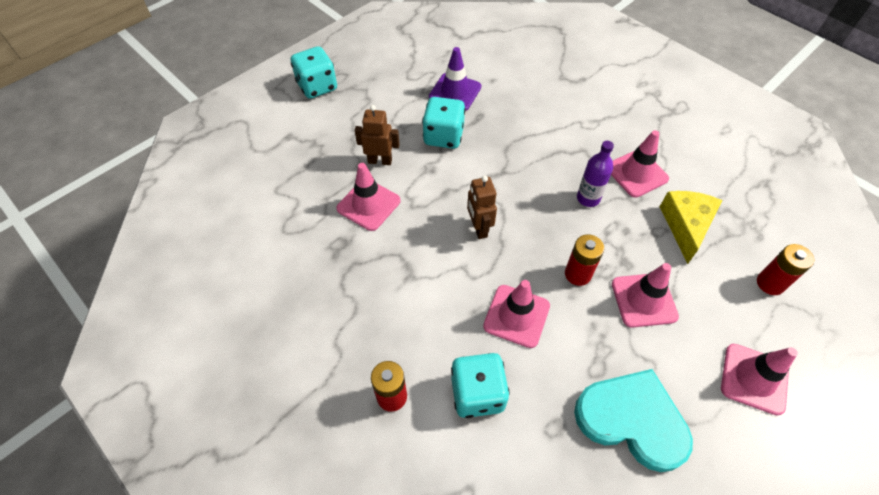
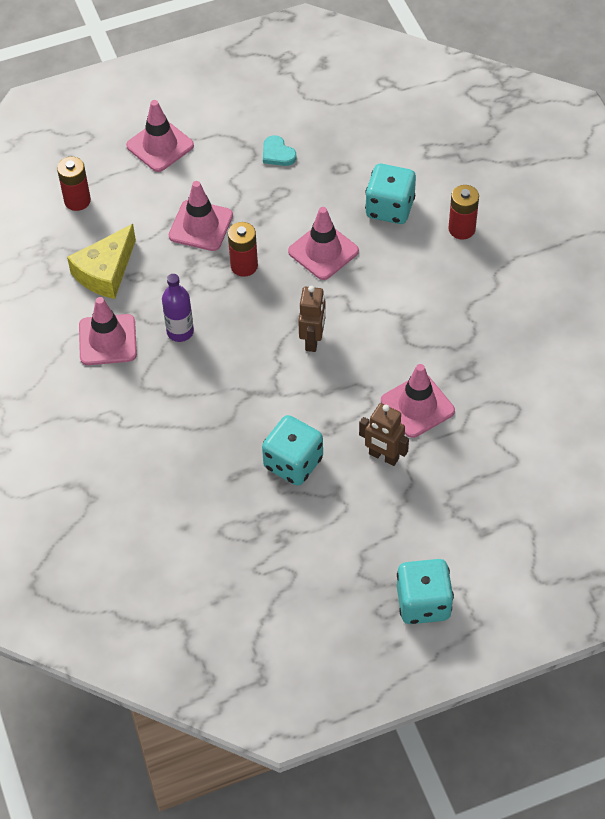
camera: 155 degrees left, 0 degrees up
(455, 92) = (244, 525): purple traffic cone -> none
(632, 420) = (277, 153): turquoise heart -> turquoise heart, size x0.42

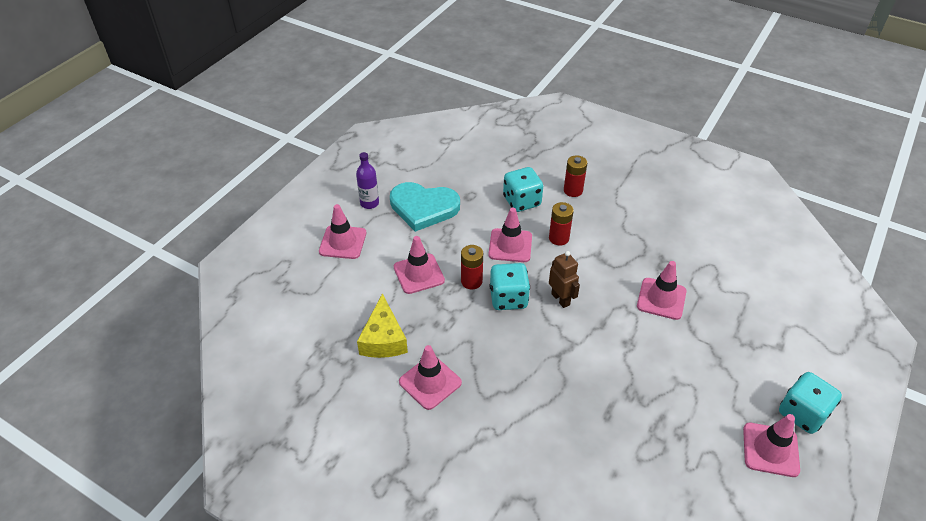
camera: 40 degrees left, 10 degrees down
(77, 201) = (318, 305): red battery -> red battery (559, 238)
(180, 332) = (473, 346): purple bottle -> purple bottle (369, 203)
(277, 153) = (423, 207): turquoise heart -> turquoise heart, size x2.38
(293, 463) = (632, 381): turquoise dice -> turquoise dice (508, 298)
(350, 609) = (770, 449): none -> pink traffic cone
(383, 456) = (677, 340): brown robot -> none

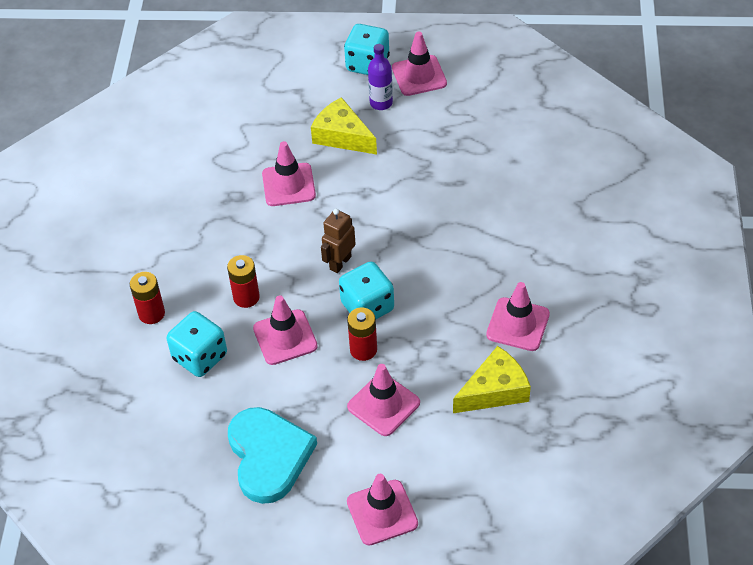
camera: 115 degrees left, 5 degrees up
(369, 203) = (294, 523): purple bottle -> purple bottle (381, 103)
(706, 355) = (342, 136): none -> yellow cheese

